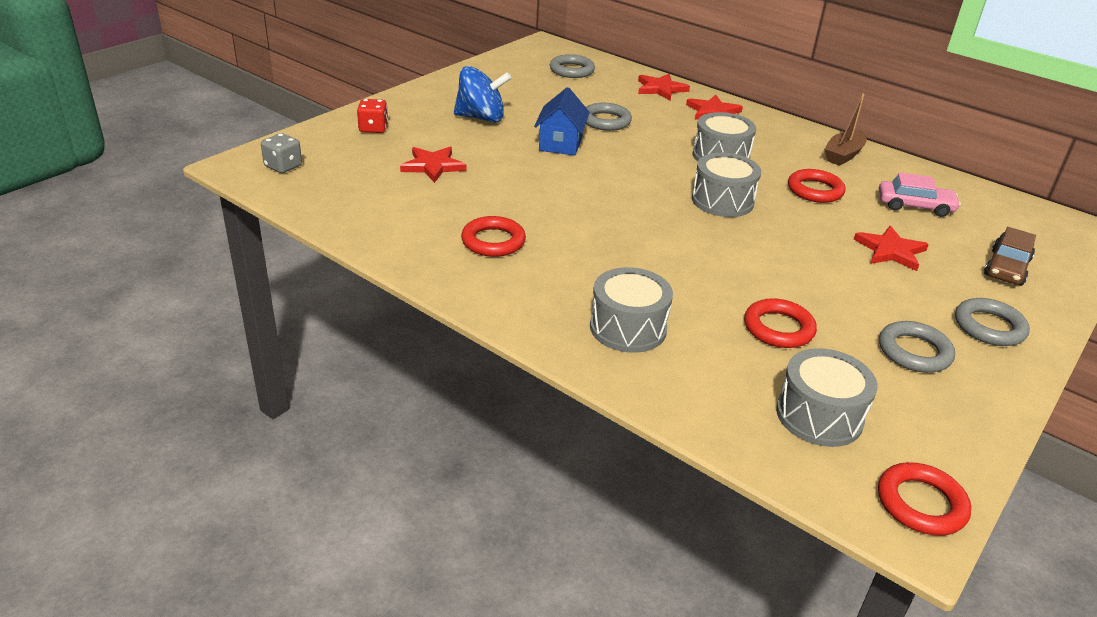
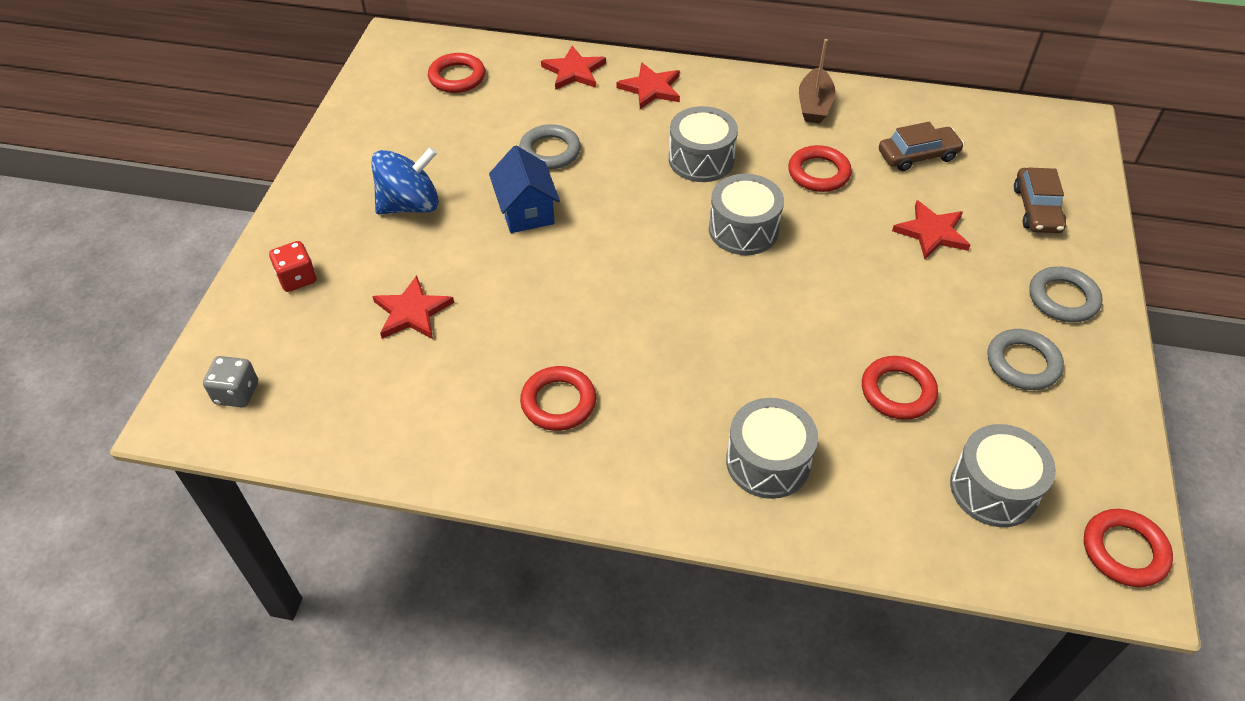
camera: 25 degrees left, 15 degrees up
(571, 70) = (457, 77): grey ring -> red ring
(915, 206) = (918, 155): pink car -> brown car

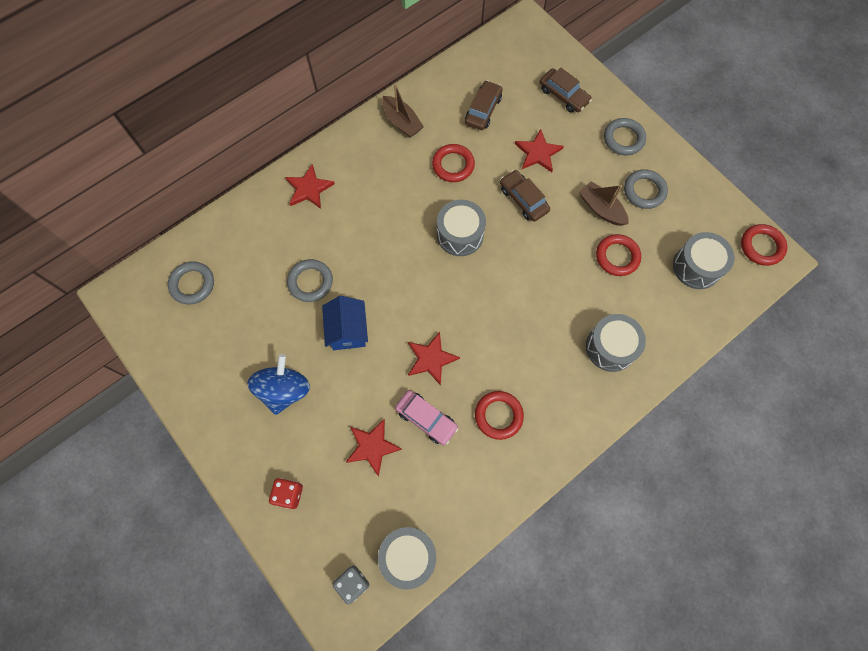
camera: 50 degrees left, 20 degrees up
(457, 77) = (192, 284): red ring -> grey ring
(489, 338) = (426, 419): none -> pink car
(526, 211) = (348, 330): blue house -> blue house turned 60 degrees clockwise
(574, 71) = (253, 216): red star -> red star (431, 359)
(701, 159) = (390, 211): grey drum -> grey drum (408, 556)
(856, 256) = (523, 199): none -> brown car
(940, 335) = (601, 209): none -> brown boat

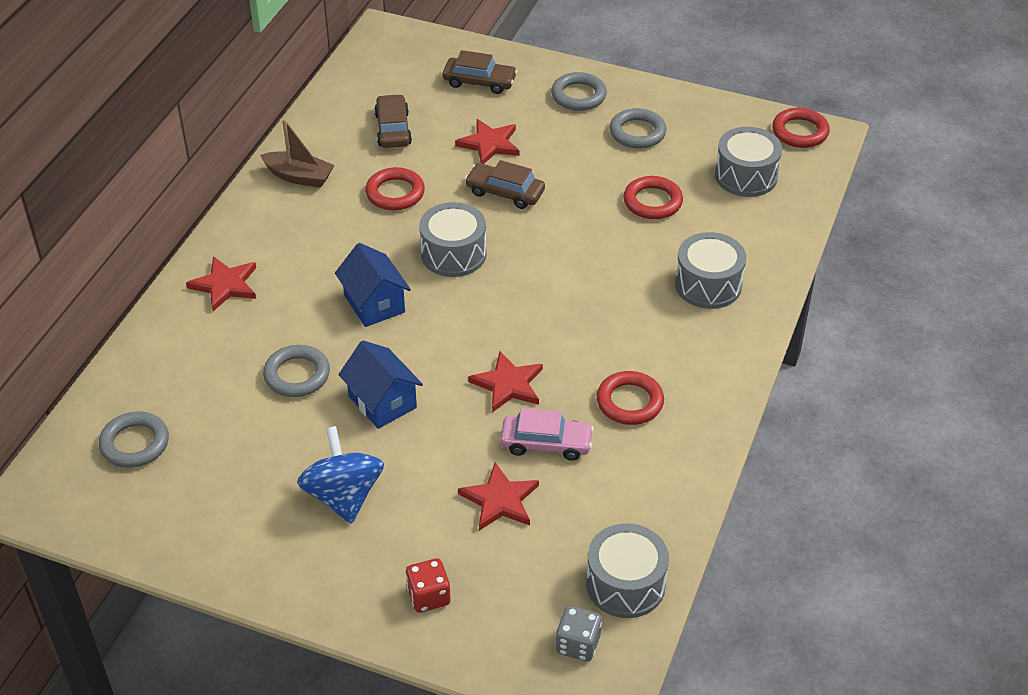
camera: 30 degrees left, 25 degrees down
(387, 250) = (374, 304): none -> blue house
(601, 209) = (601, 166): brown boat -> none

